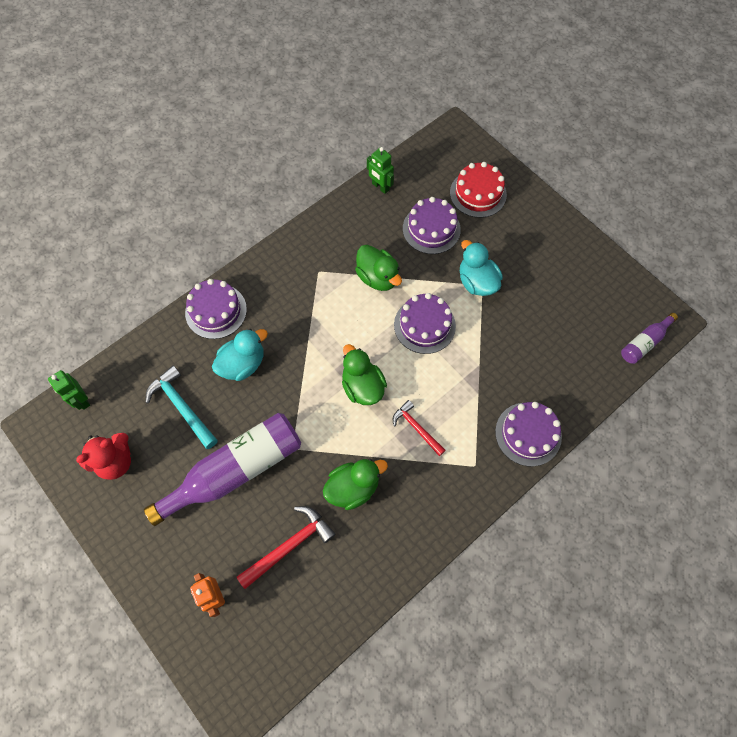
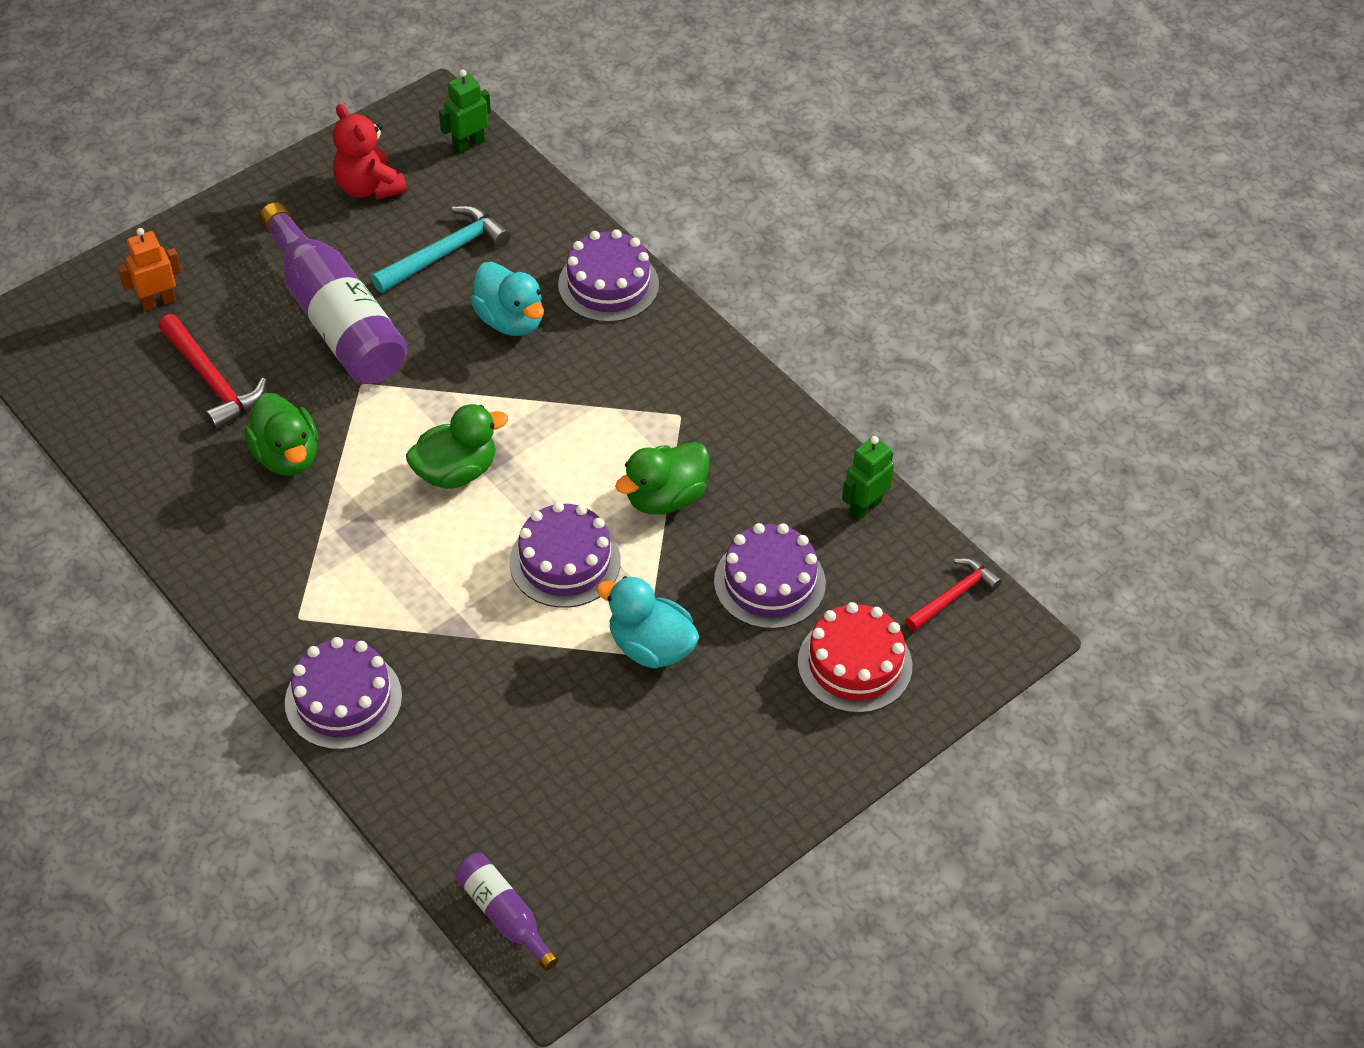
camera: 90 degrees right, 15 degrees down
(416, 428) = (374, 541): red hammer -> red hammer (954, 596)
(476, 282) = (651, 647): turquoise duck -> turquoise duck turned 120 degrees counterclockwise

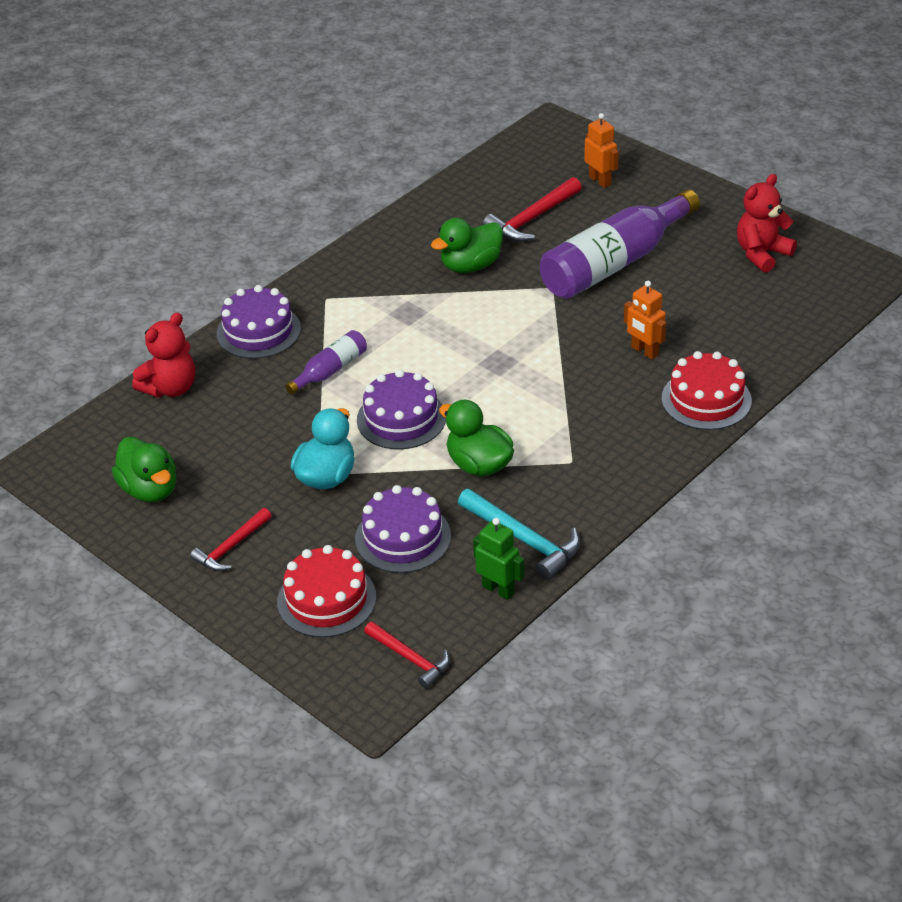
camera: 85 degrees right, 10 degrees down
(432, 809) = (170, 388): none -> red teddy bear
(445, 253) = (706, 305): turquoise hammer -> turquoise hammer (523, 540)
(456, 471) = (477, 348): green duck -> green duck (150, 489)
(468, 144) = (837, 296): green robot -> none
(504, 915) = (85, 436): purple bottle -> purple bottle (330, 370)
(510, 320) = (644, 351): turquoise duck -> orange robot
(608, 284) = (706, 399): purple cake -> red cake
(753, 754) = (231, 547): none -> red hammer

